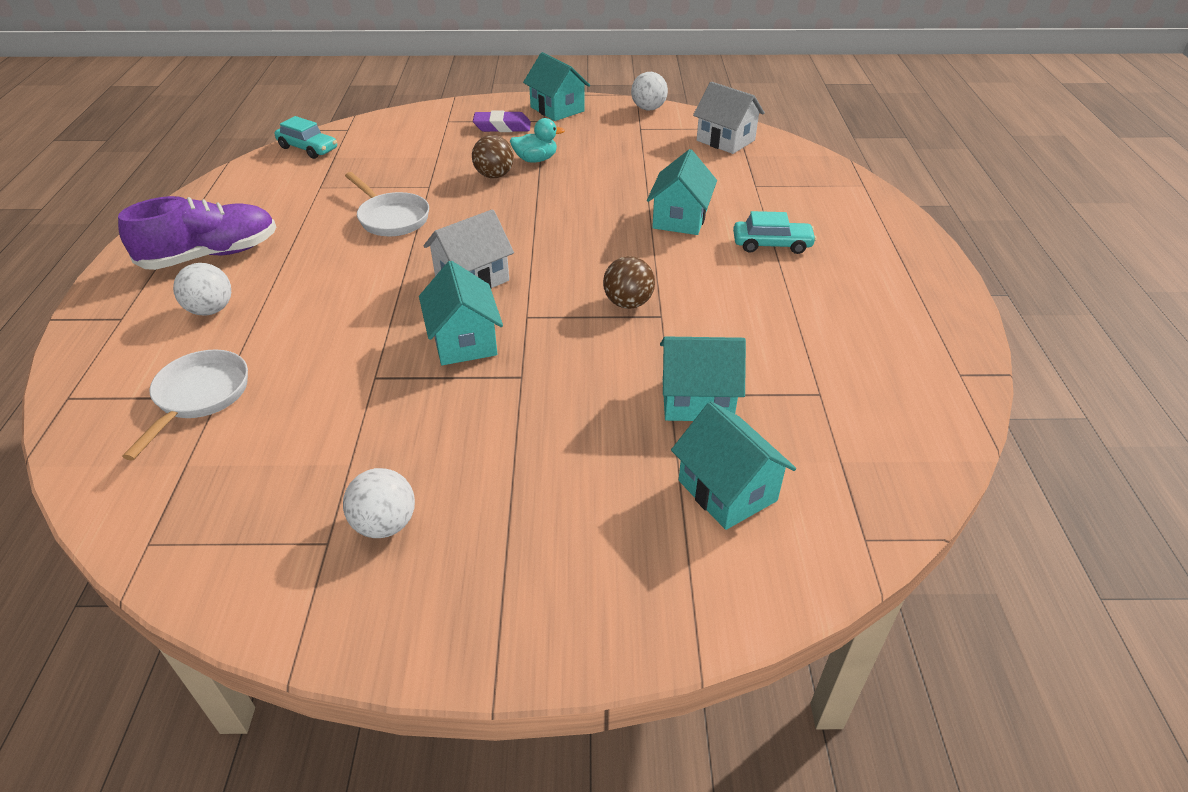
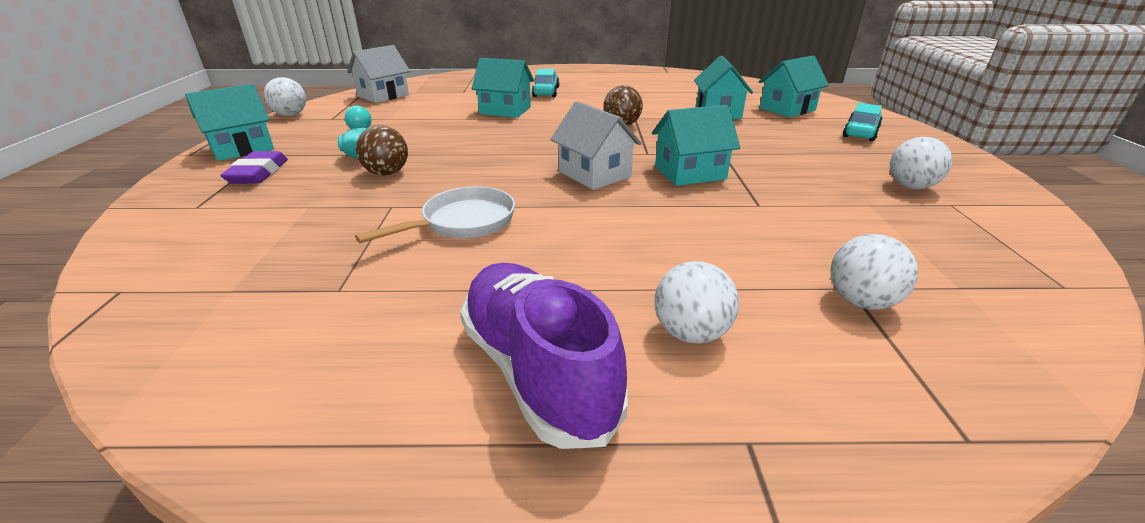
camera: 90 degrees left, 10 degrees down
(199, 397) = (861, 301): white pan -> white ball
(308, 148) = (162, 326): turquoise car -> turquoise car (860, 132)

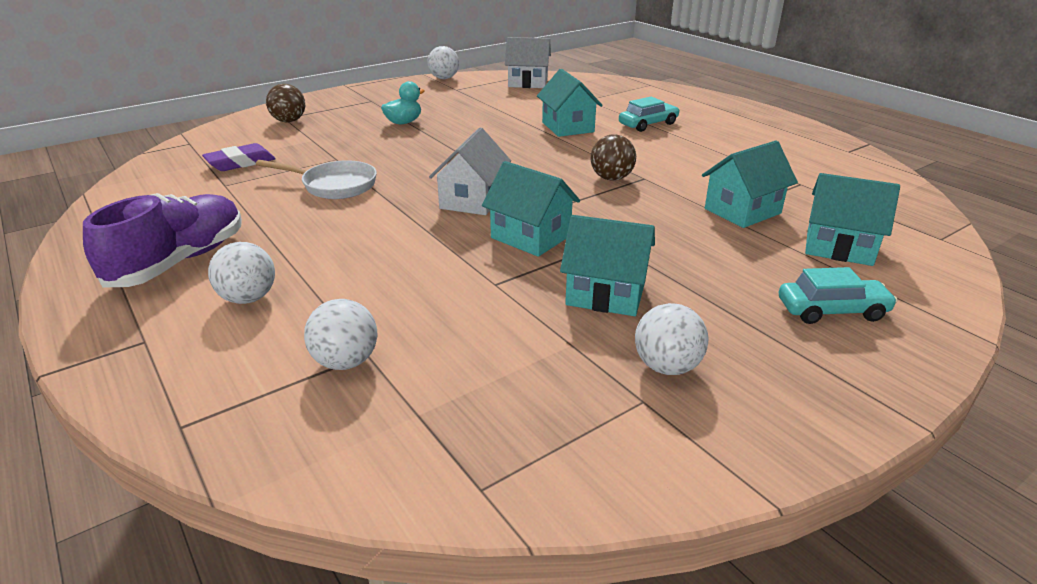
camera: 55 degrees right, 0 degrees up
(242, 148) = (372, 92): turquoise house -> turquoise house (606, 294)
(258, 173) = (341, 111): purple eraser -> purple eraser (240, 163)
(387, 173) = (384, 139): brown ball -> brown ball (289, 121)

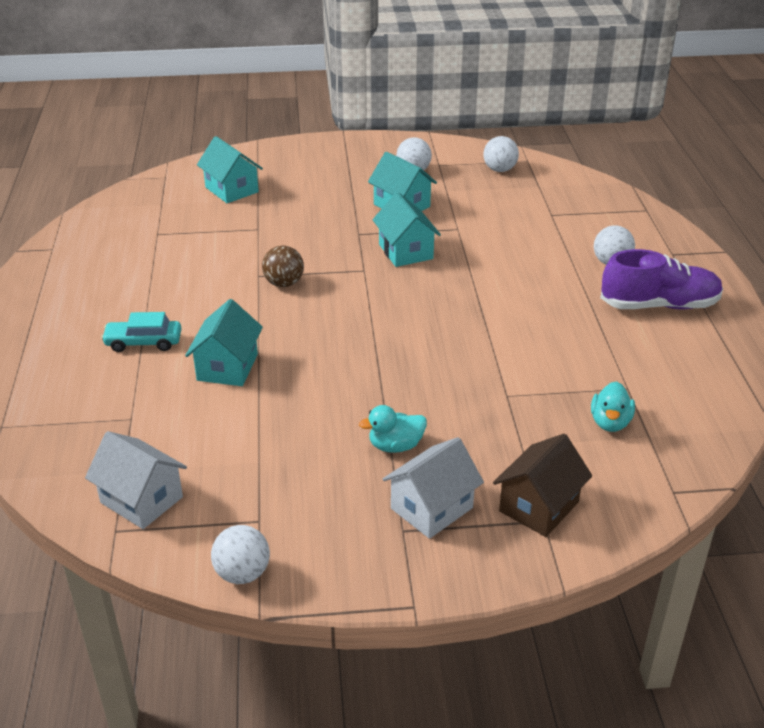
camera: 150 degrees left, 5 degrees up
(180, 261) = (659, 305): purple shoe -> purple shoe turned 150 degrees counterclockwise
(240, 163) = (610, 422): purple eraser -> turquoise duck
(289, 121) = (539, 507): brown ball -> brown house
(334, 185) = (523, 352): white pan -> none
(346, 361) = (563, 214): white ball -> white ball (499, 170)
(472, 200) = (417, 296): white house -> white house (431, 508)
(742, 211) = (240, 227): turquoise house -> none
(832, 310) = (301, 167): turquoise car -> none

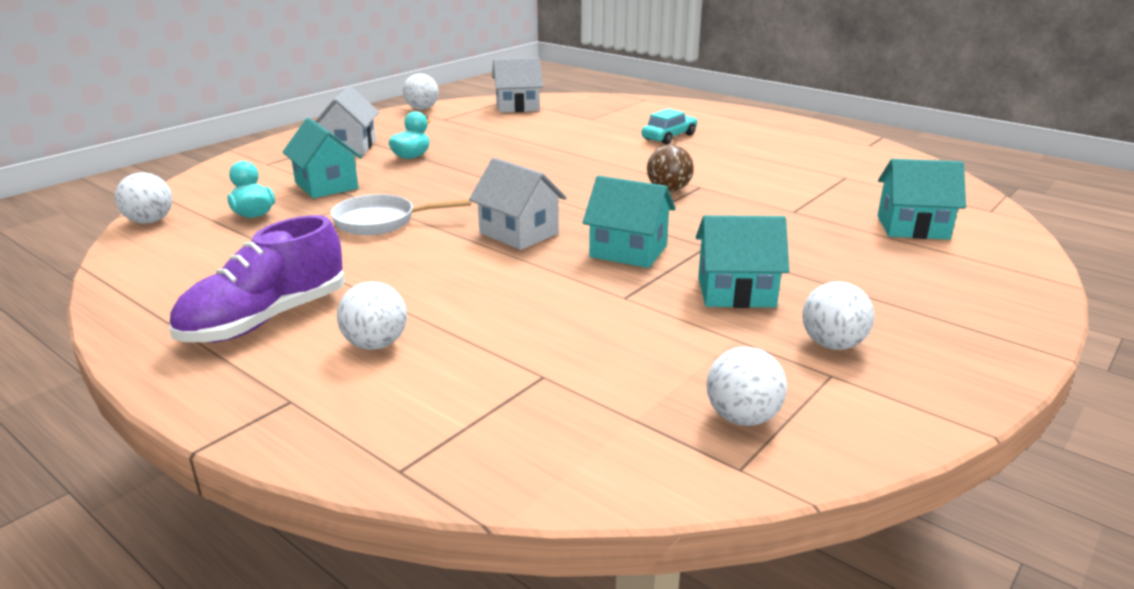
camera: 135 degrees right, 10 degrees down
(227, 367) = (591, 146): turquoise house -> turquoise house (326, 186)
(444, 297) = (518, 233): none -> white house
(519, 358) = (381, 222): none -> white pan
(539, 507) = (276, 166): brown house -> none
(703, 461) = (150, 221): none -> white ball

